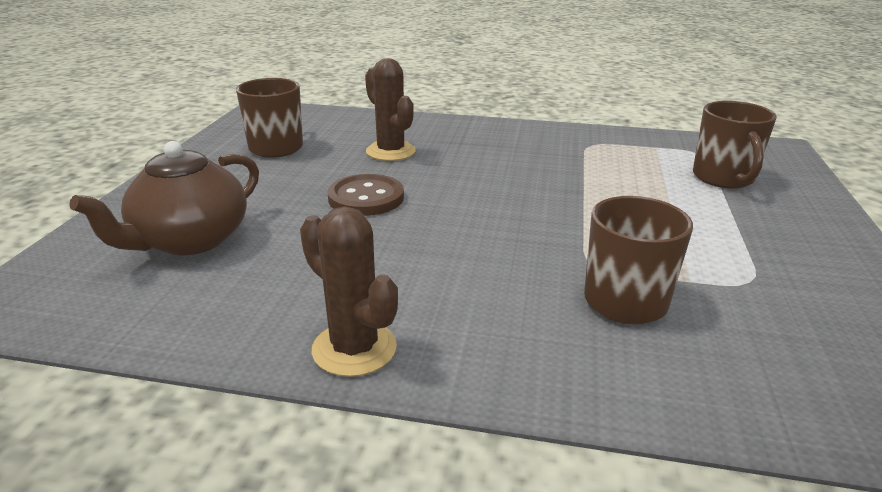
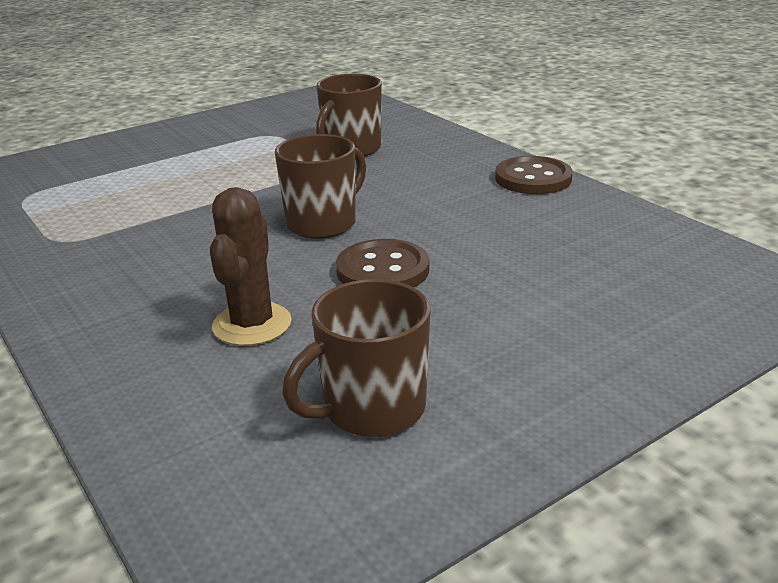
camera: 135 degrees left, 0 degrees up
(190, 240) = (598, 289): brown teapot -> none
(354, 349) = (533, 178): brown cactus -> brown button
(723, 178) = (91, 174): brown mug -> brown mug (323, 223)

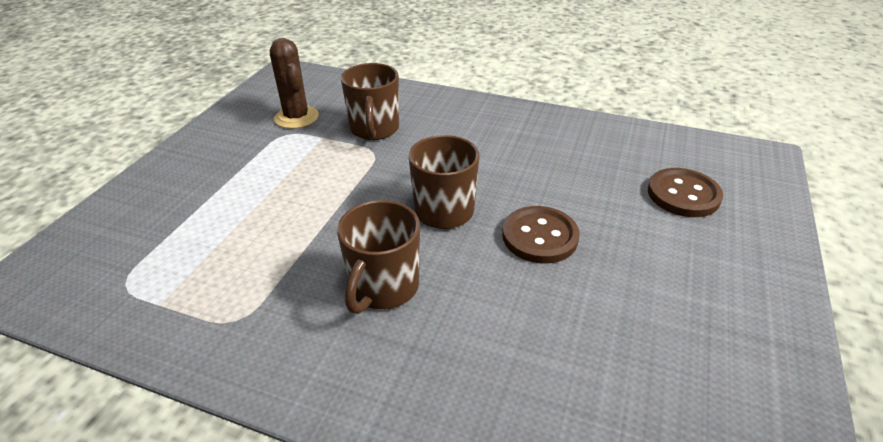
camera: 35 degrees left, 10 degrees up
(252, 324) = (515, 329): brown cactus -> brown cactus (296, 117)
(371, 409) = (683, 361): brown mug -> brown mug (383, 288)
(533, 178) = (533, 118): brown button -> brown button (683, 195)

